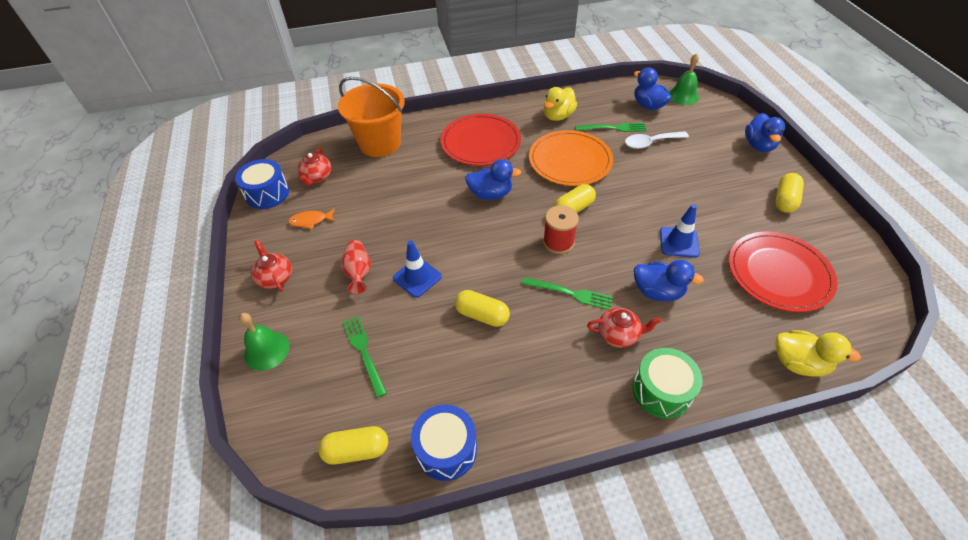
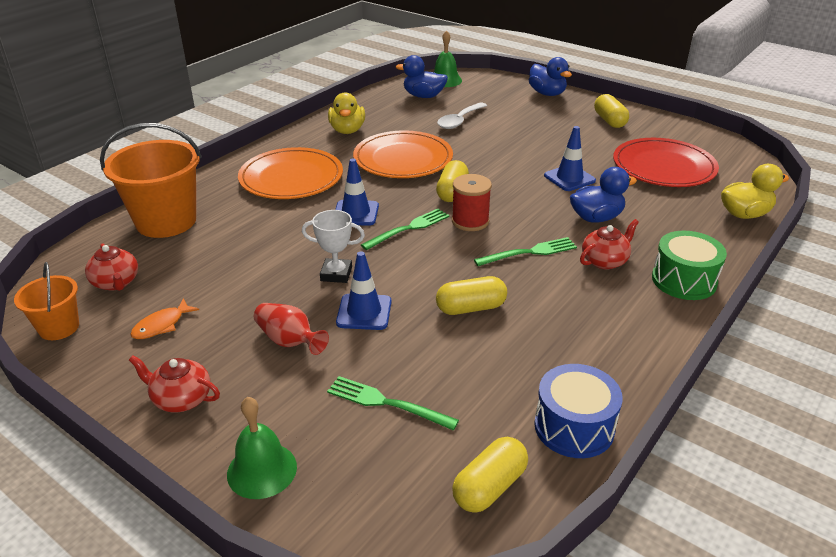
camera: 40 degrees left, 15 degrees down
(267, 193) = (59, 327): blue drum -> orange bucket
(430, 238) = (336, 274): none -> white trophy
(480, 142) = (291, 178): red plate -> orange plate
(490, 194) = (356, 213): blue duck -> blue traffic cone
(613, 128) = (413, 121): green fork -> green fork (409, 228)

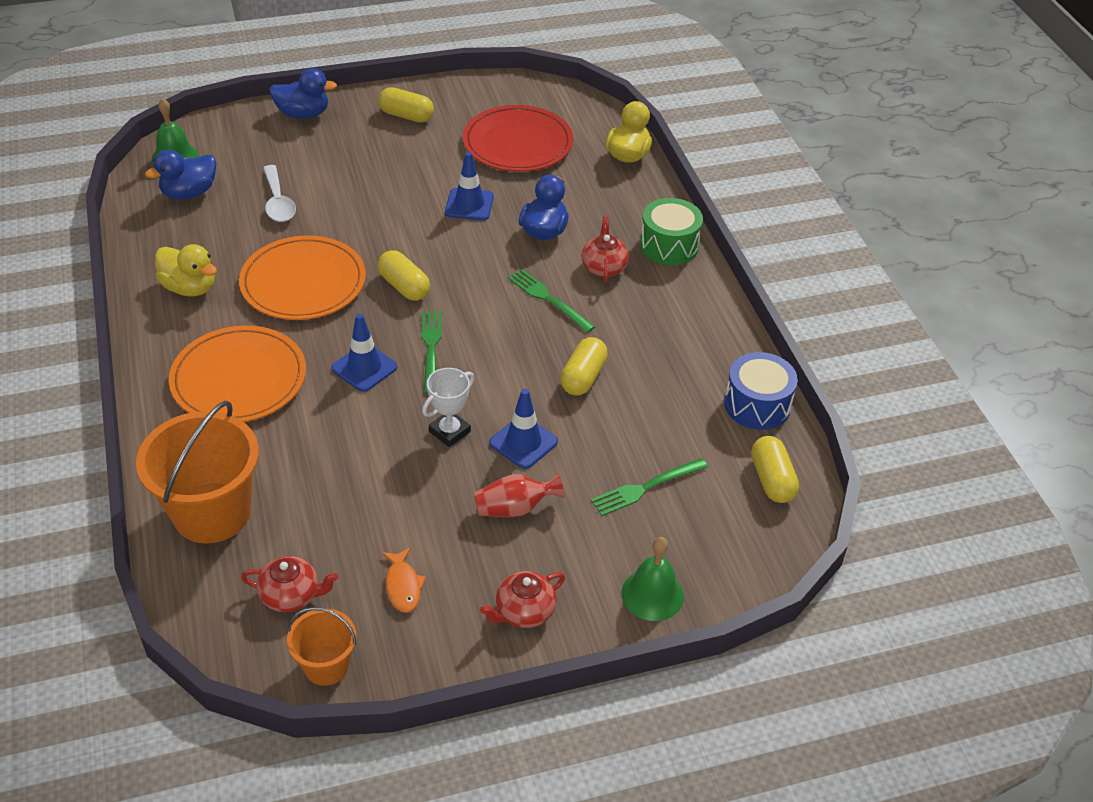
camera: 55 degrees left, 10 degrees up
(470, 221) = (464, 304): red spool -> none
(529, 252) = (548, 299): green fork -> green fork turned 60 degrees counterclockwise

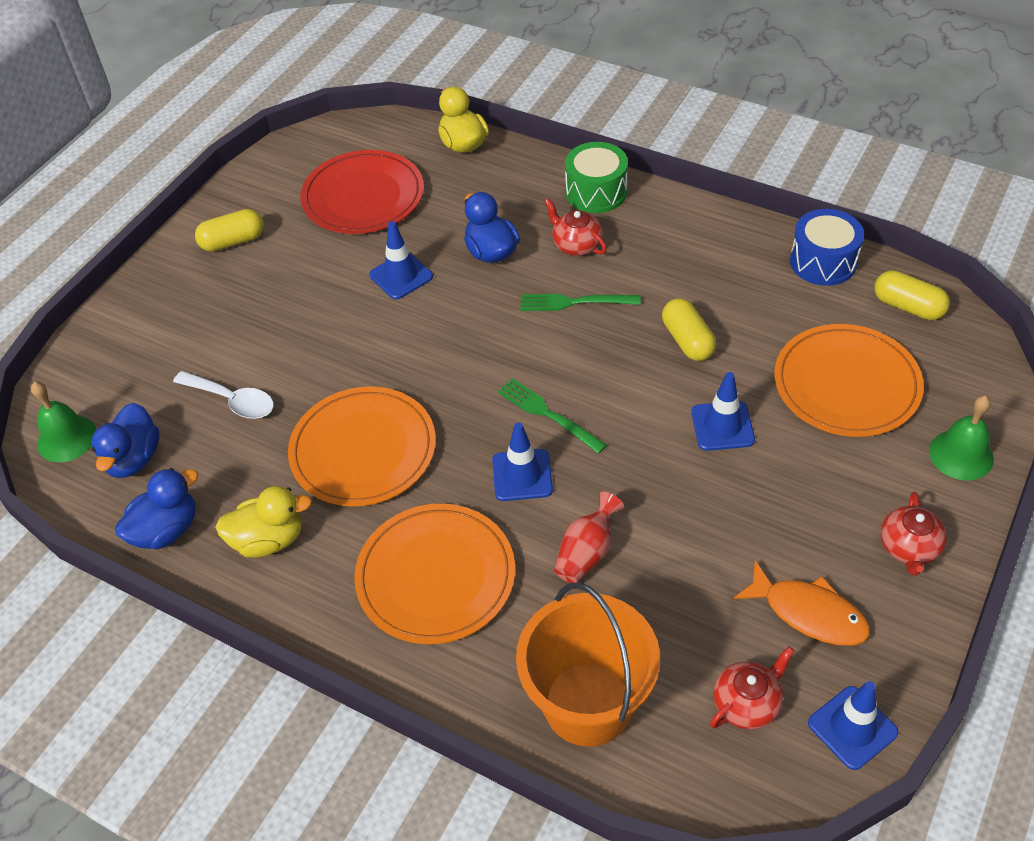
camera: 40 degrees left, 5 degrees up
(303, 114) = (134, 307): blue duck -> blue duck (166, 530)
(326, 666) = (852, 727): orange bucket -> blue traffic cone
(403, 586) = (809, 613): orange fish -> orange fish, size x1.56
(404, 286) = (451, 383): yellow capsule -> none
(449, 432) = (661, 466): white trophy -> none
(515, 508) = (791, 480): red vase -> red vase (586, 552)
(645, 488) = (846, 384): green fork -> orange plate

